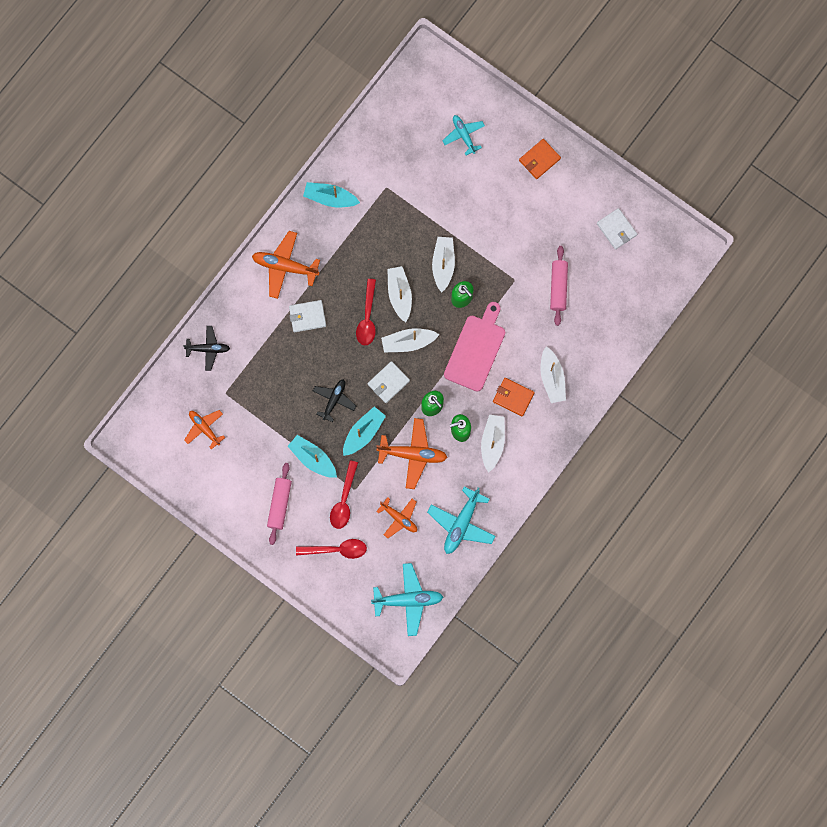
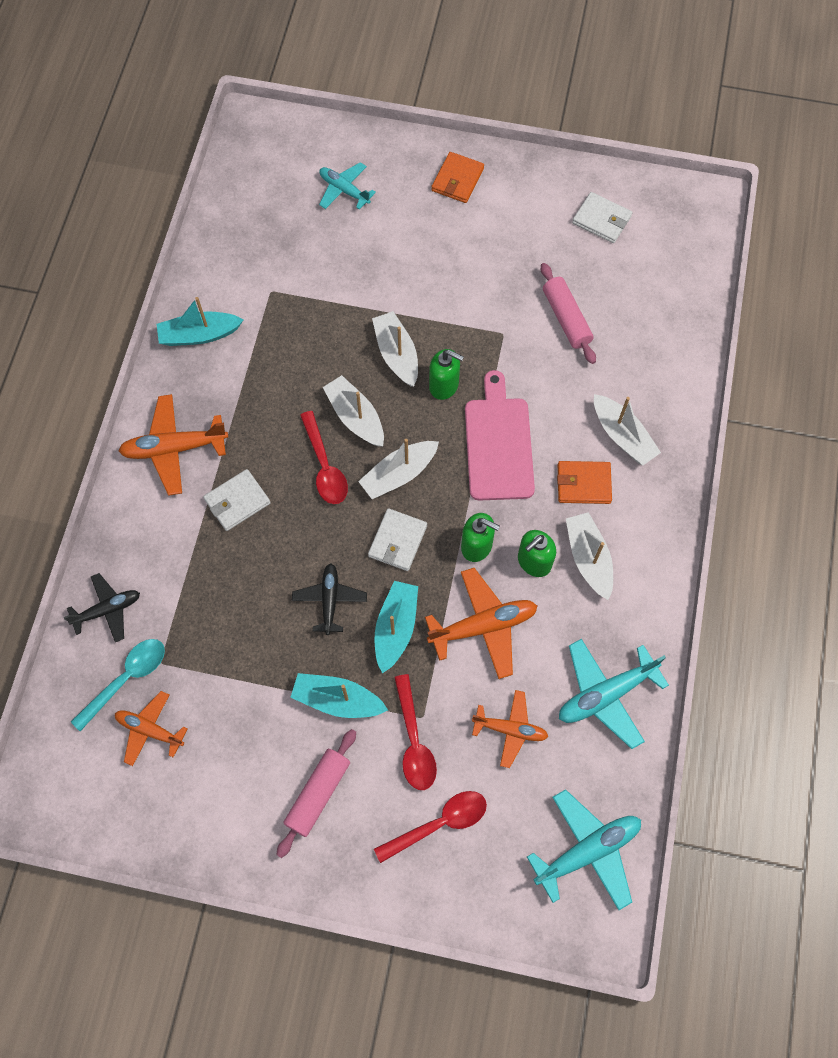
camera: 25 degrees left, 10 degrees down
(203, 394) = (126, 679): none -> turquoise spoon
(280, 504) = (318, 794): pink rolling pin -> pink rolling pin turned 45 degrees clockwise
(461, 523) = (606, 694): turquoise plane -> turquoise plane turned 60 degrees clockwise

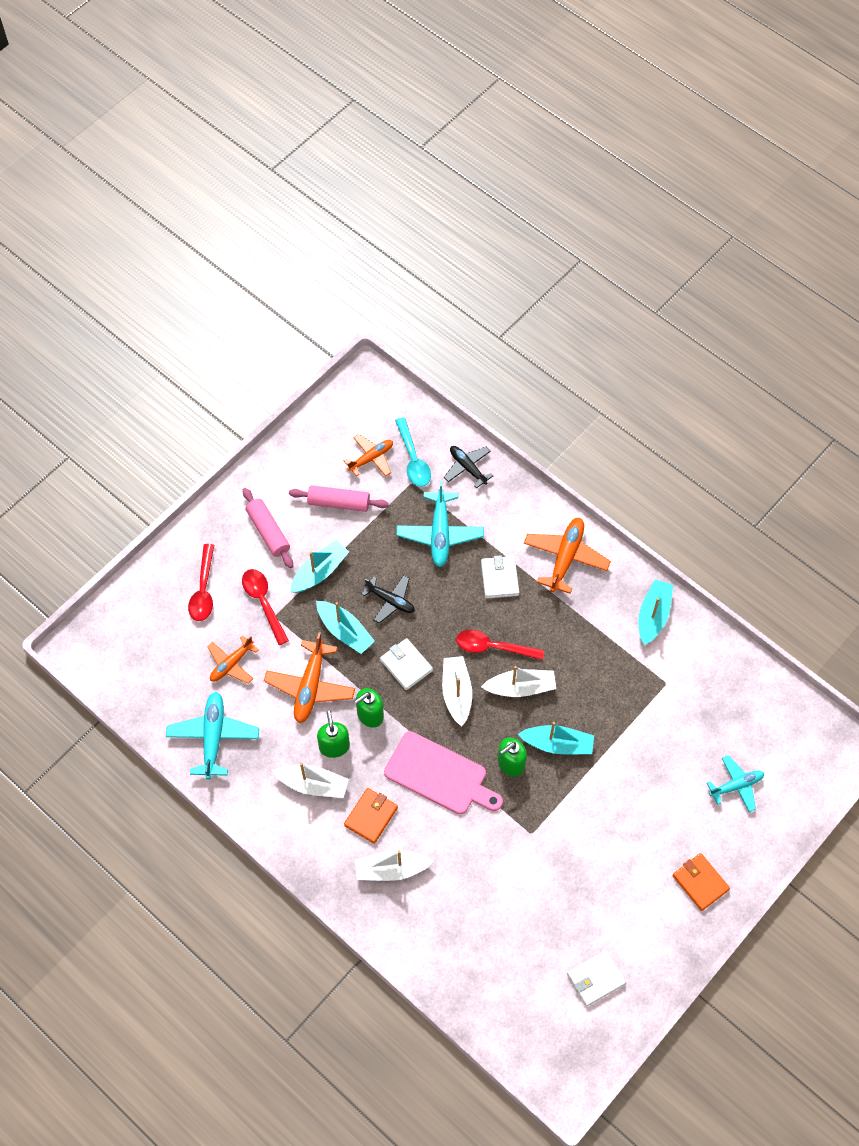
camera: 120 degrees right, 5 degrees down
(107, 610) = (467, 468): black plane -> black plane turned 135 degrees clockwise
(396, 354) = (557, 744): white boat -> turquoise boat
(414, 741) = (263, 603): red spoon -> red spoon turned 45 degrees clockwise
(566, 318) = (517, 890): pink rolling pin -> pink rolling pin (339, 503)
(587, 851) = (127, 666): turquoise plane -> turquoise plane (440, 533)

